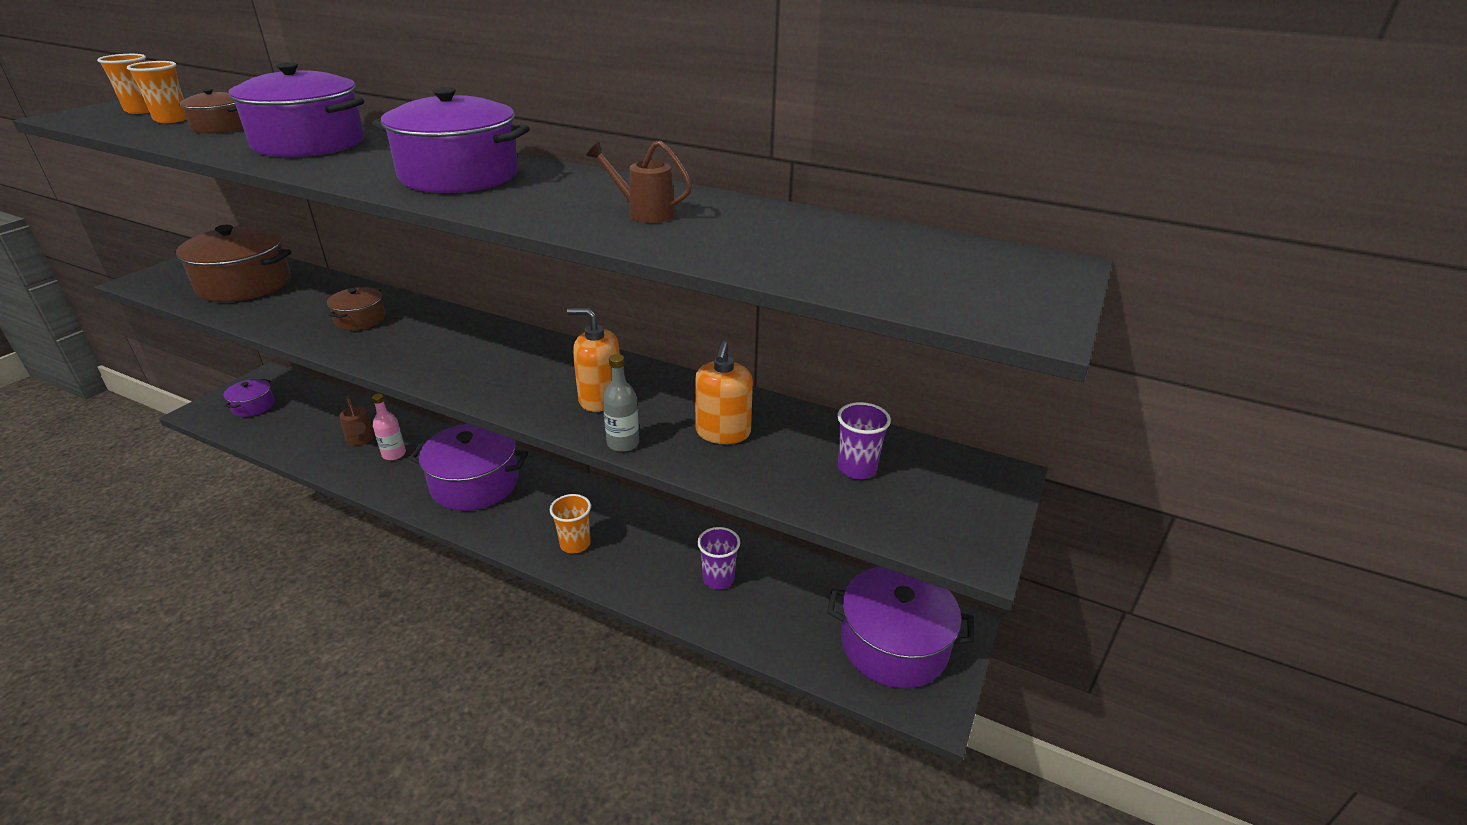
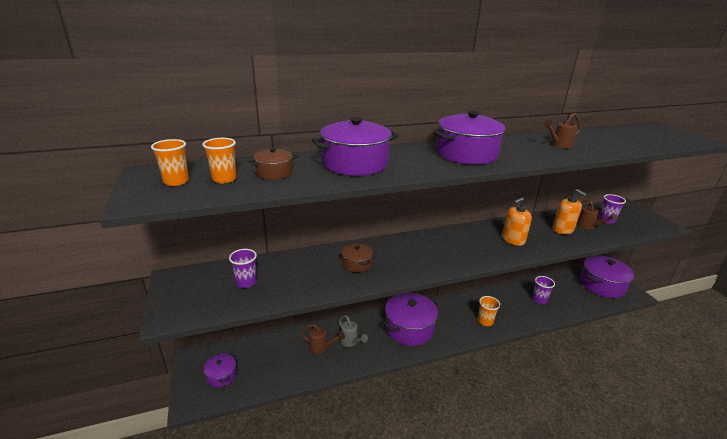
camera: 45 degrees left, 5 degrees down
(244, 284) = (246, 282): brown pot -> purple cup
(394, 454) = (351, 342): pink bottle -> grey watering can
(623, 443) = (553, 248): grey bottle -> none
(785, 455) = (588, 226): none -> brown watering can

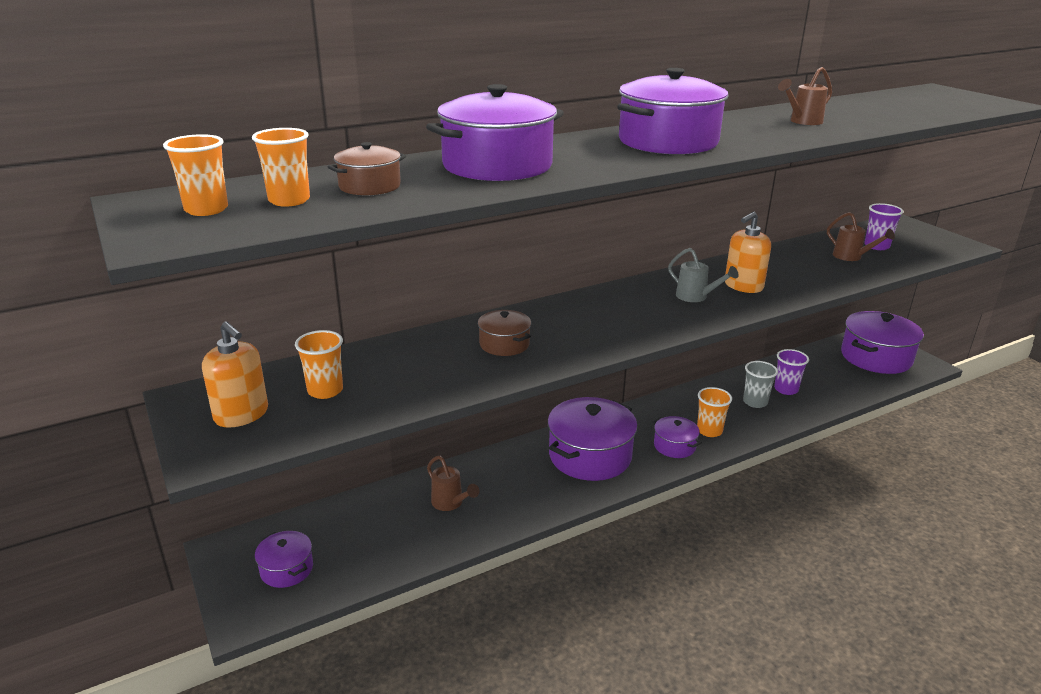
camera: 10 degrees left, 0 degrees up
(246, 282) = (325, 390): purple cup -> orange cup
(321, 347) = (450, 503): brown watering can -> brown watering can turned 45 degrees clockwise
(351, 342) = (498, 489): grey watering can -> grey watering can (696, 297)
(461, 329) = (674, 446): none -> purple pot
(518, 306) = (755, 402): none -> grey cup
(563, 229) = (815, 265): orange soap dispenser -> orange soap dispenser (241, 414)

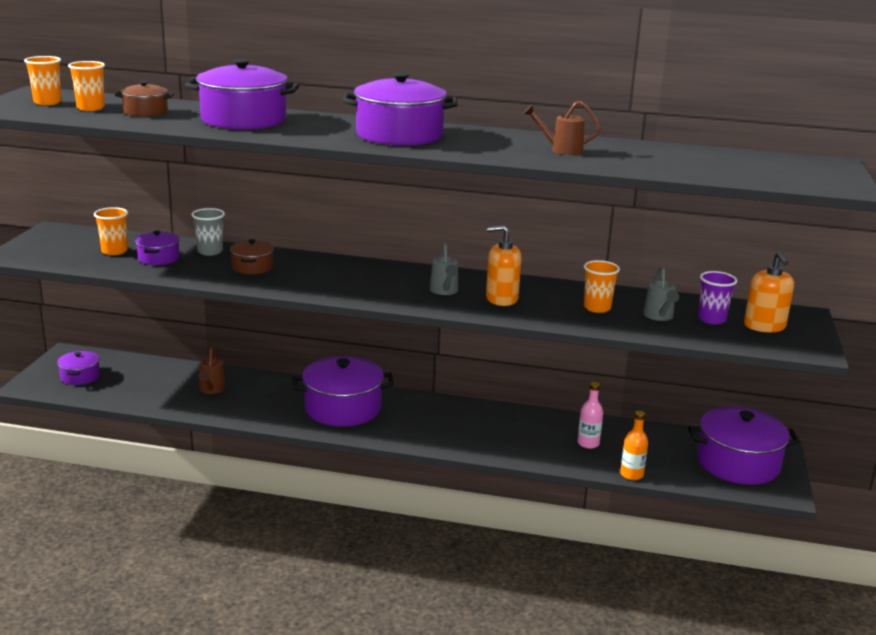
camera: 40 degrees right, 5 degrees down
(241, 414) = (58, 246): orange soap dispenser -> orange soap dispenser (764, 326)
(674, 446) = (414, 431): purple pot -> purple pot (158, 258)
(709, 430) = (460, 436): orange cup -> orange cup (597, 308)
(755, 402) = (540, 438): grey cup -> grey cup (210, 251)
(786, 389) = (588, 443): purple cup -> pink bottle
(848, 399) = (631, 474): none -> orange bottle
(852, 257) = (659, 317): brown watering can -> grey watering can

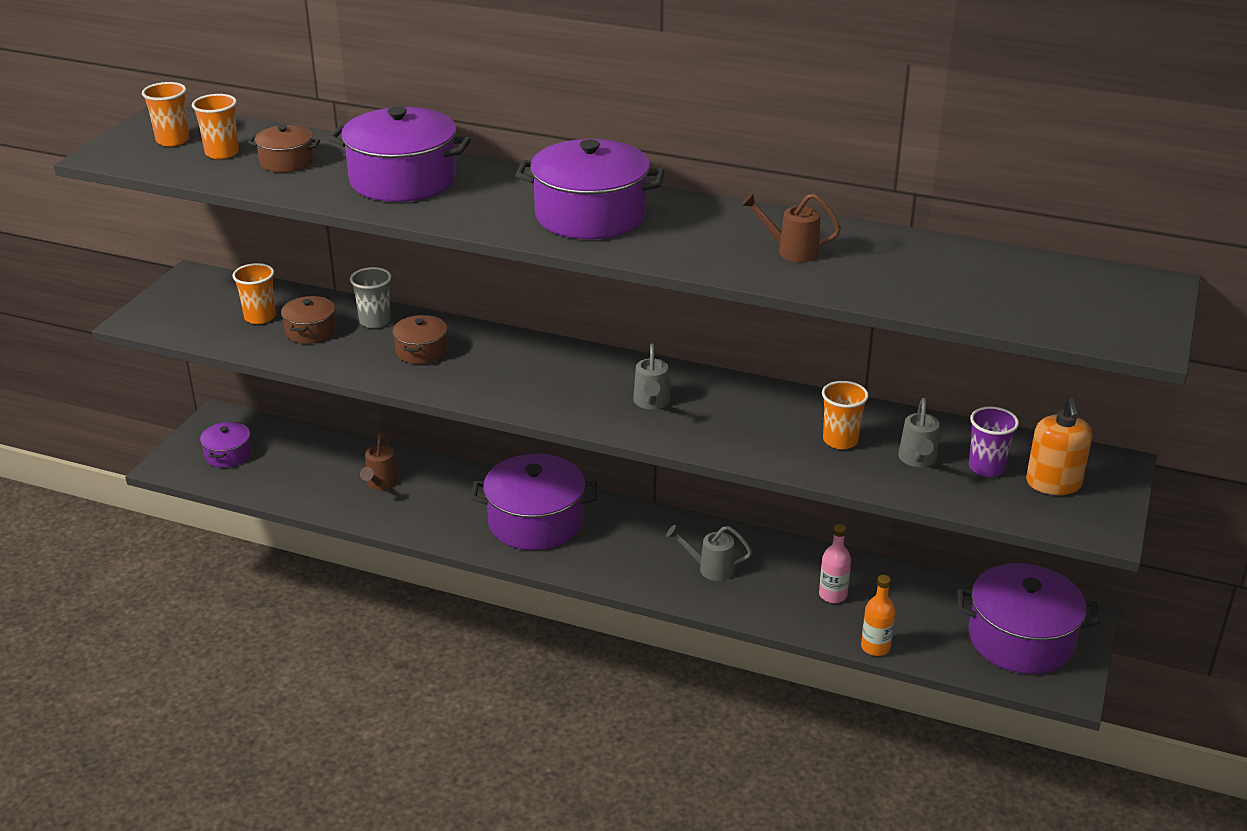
camera: 10 degrees right, 10 degrees up
(158, 258) = (310, 331): purple pot -> brown pot
(488, 431) = (710, 568): none -> grey watering can
(501, 299) = (720, 419): orange soap dispenser -> none

